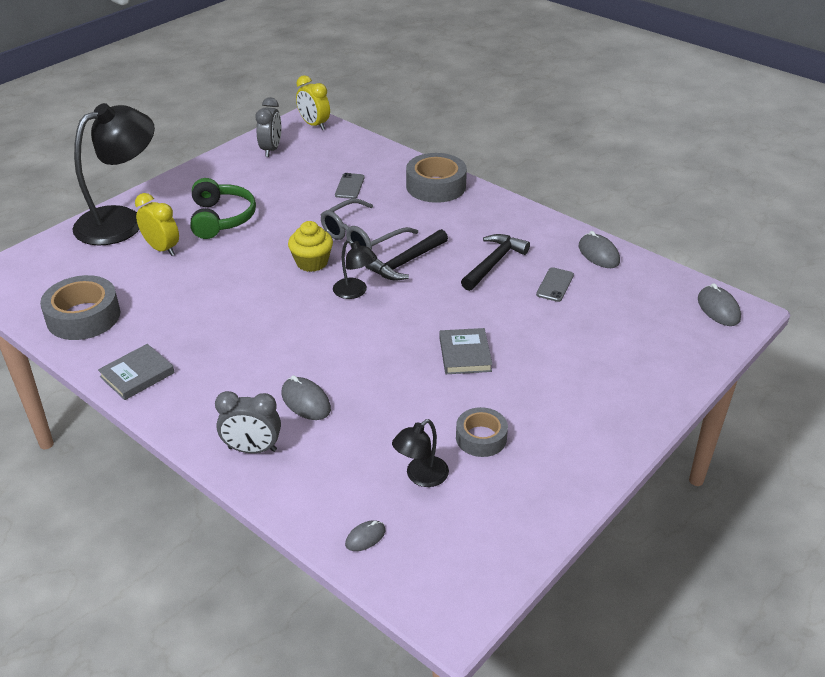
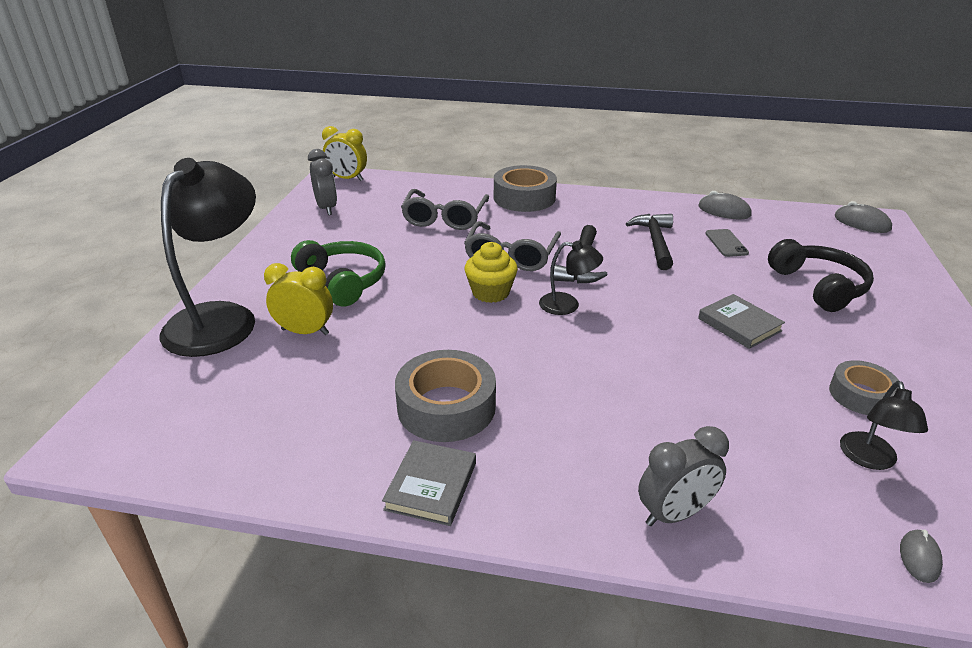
camera: 30 degrees left, 5 degrees down
(83, 316) = (280, 442): grey tape -> grey tape (446, 407)
(306, 401) = (660, 432): grey mouse -> none
(349, 186) = (445, 218): grey phone -> grey glasses
(579, 349) = (818, 286): none -> black headphones

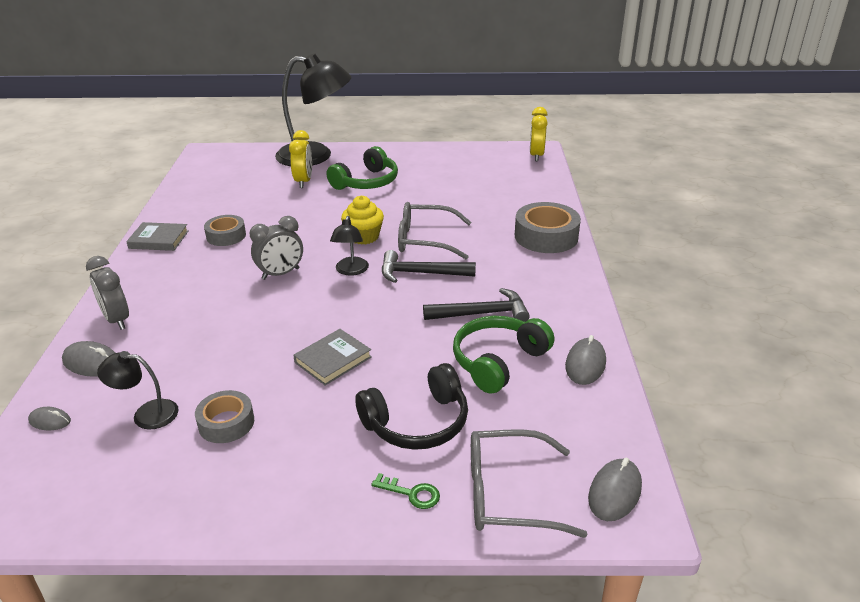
camera: 80 degrees right, 0 degrees up
(326, 208) = (477, 158): grey clock -> grey clock (281, 274)
(445, 218) = (482, 204): grey glasses -> grey glasses (508, 494)
(446, 407) = (226, 236): grey tape -> grey tape, size x0.62
(726, 243) = (498, 361): grey phone -> green headphones
(784, 529) = (92, 363): none -> grey mouse
(903, 296) = (411, 493): none -> green key

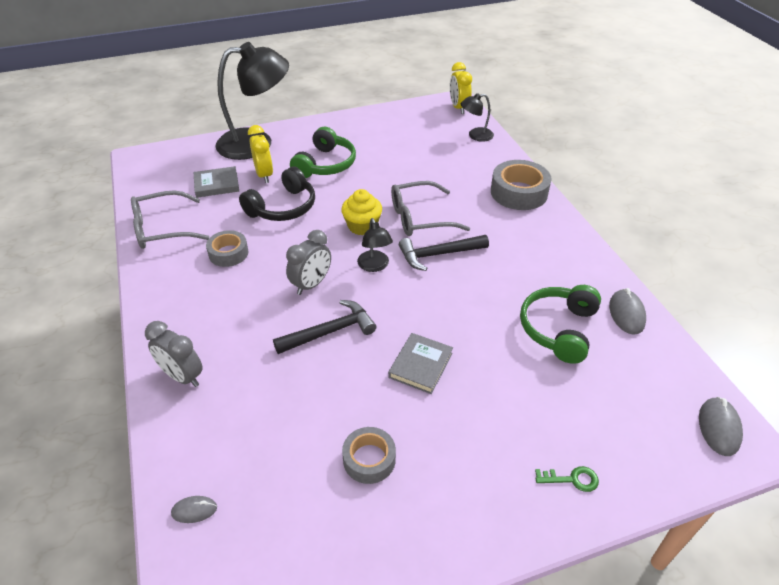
camera: 20 degrees left, 10 degrees up
(92, 363) = (191, 432): grey mouse -> none
(146, 414) = (287, 473): black lamp -> black lamp (475, 136)
(159, 239) = (161, 273): grey book -> grey book (216, 184)
(417, 422) = (532, 408): black headphones -> black headphones (283, 207)
(482, 313) = (516, 284): black hammer -> black hammer (330, 331)
(508, 494) = (645, 455): grey glasses -> grey glasses (162, 229)

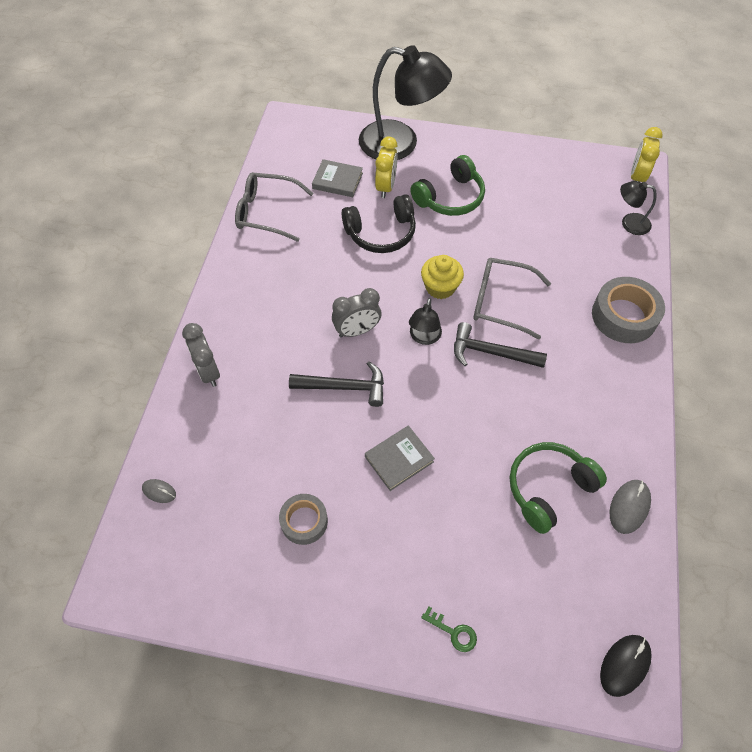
camera: 30 degrees right, 15 degrees up
(228, 253) = (306, 264): grey tape -> none
(718, 428) = (624, 665): grey mouse -> black mouse

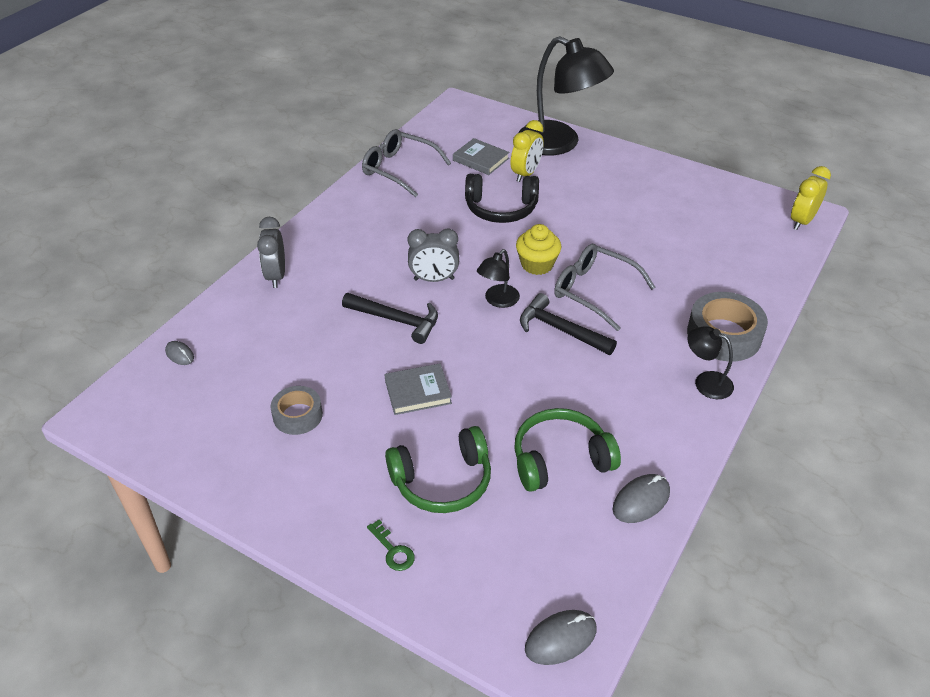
camera: 20 degrees right, 15 degrees down
(450, 198) = (587, 196): green headphones -> green headphones (442, 481)
(624, 665) = (560, 639): black mouse -> grey mouse
(629, 223) = (772, 258): black lamp -> black lamp (706, 382)

